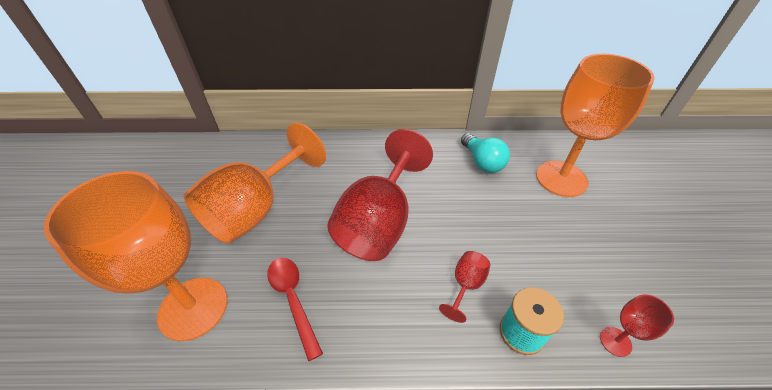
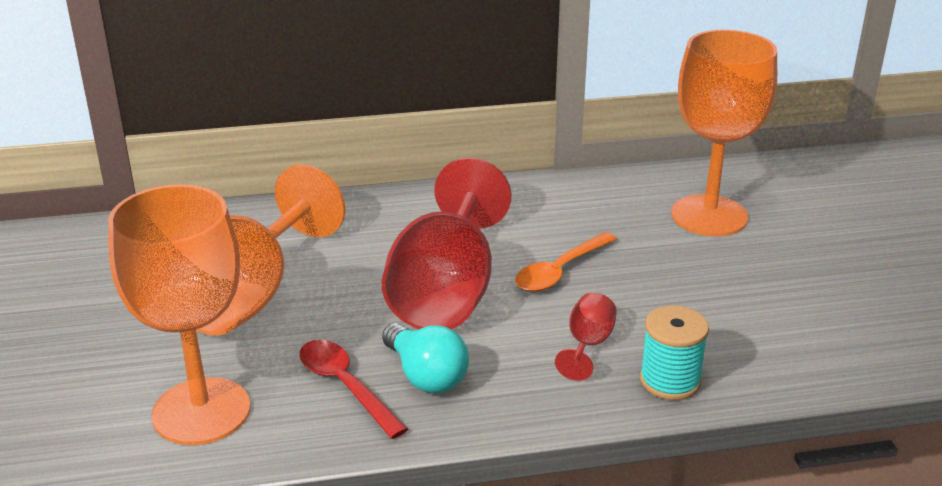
camera: 10 degrees left, 15 degrees down
(456, 214) = (560, 271): none -> orange spoon
(482, 162) = (588, 207): turquoise light bulb -> turquoise light bulb (425, 375)
(615, 341) = (790, 375): red goblet -> none

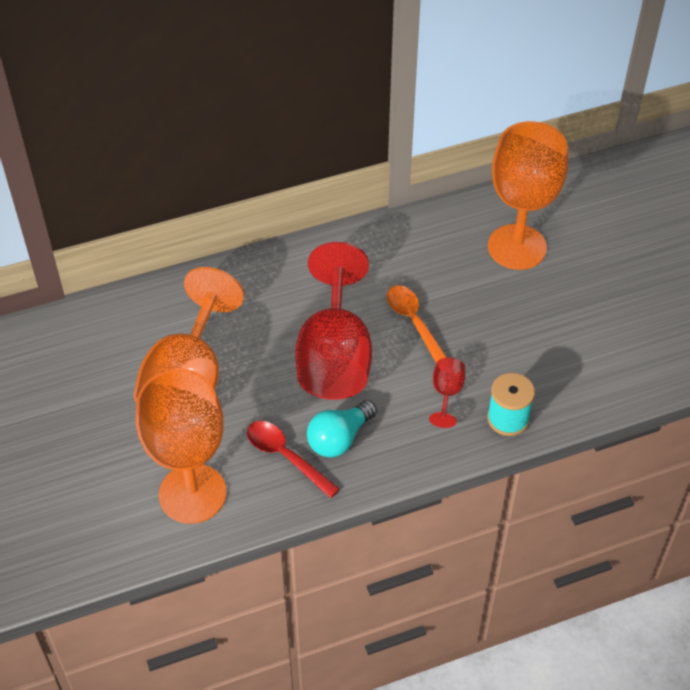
camera: 10 degrees left, 20 degrees up
(425, 375) = (339, 438): turquoise light bulb -> turquoise light bulb turned 90 degrees clockwise
(560, 271) = (414, 323): orange spoon -> orange spoon turned 120 degrees clockwise

